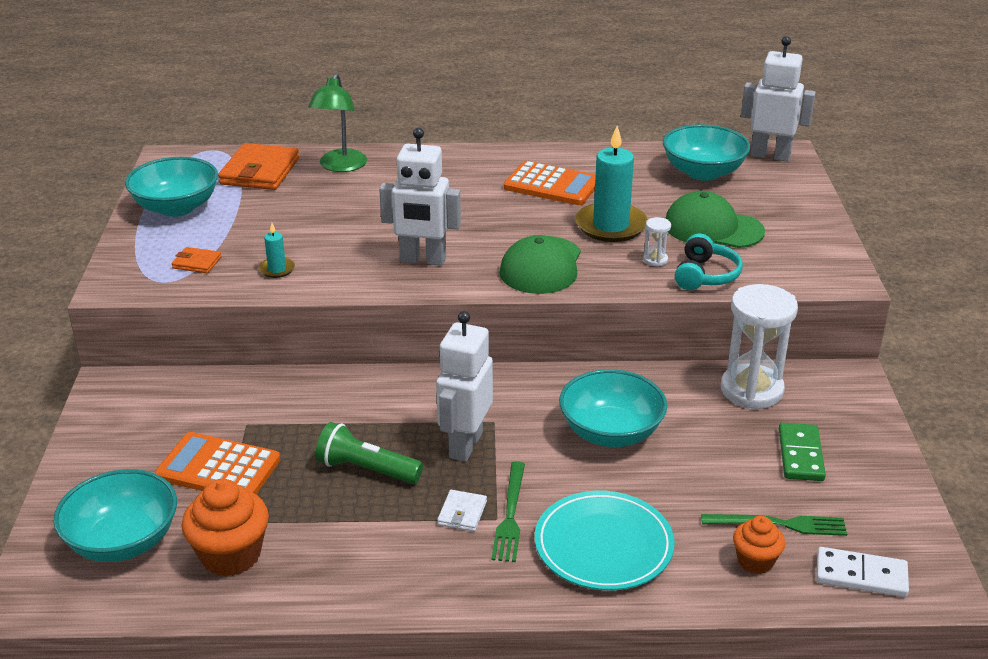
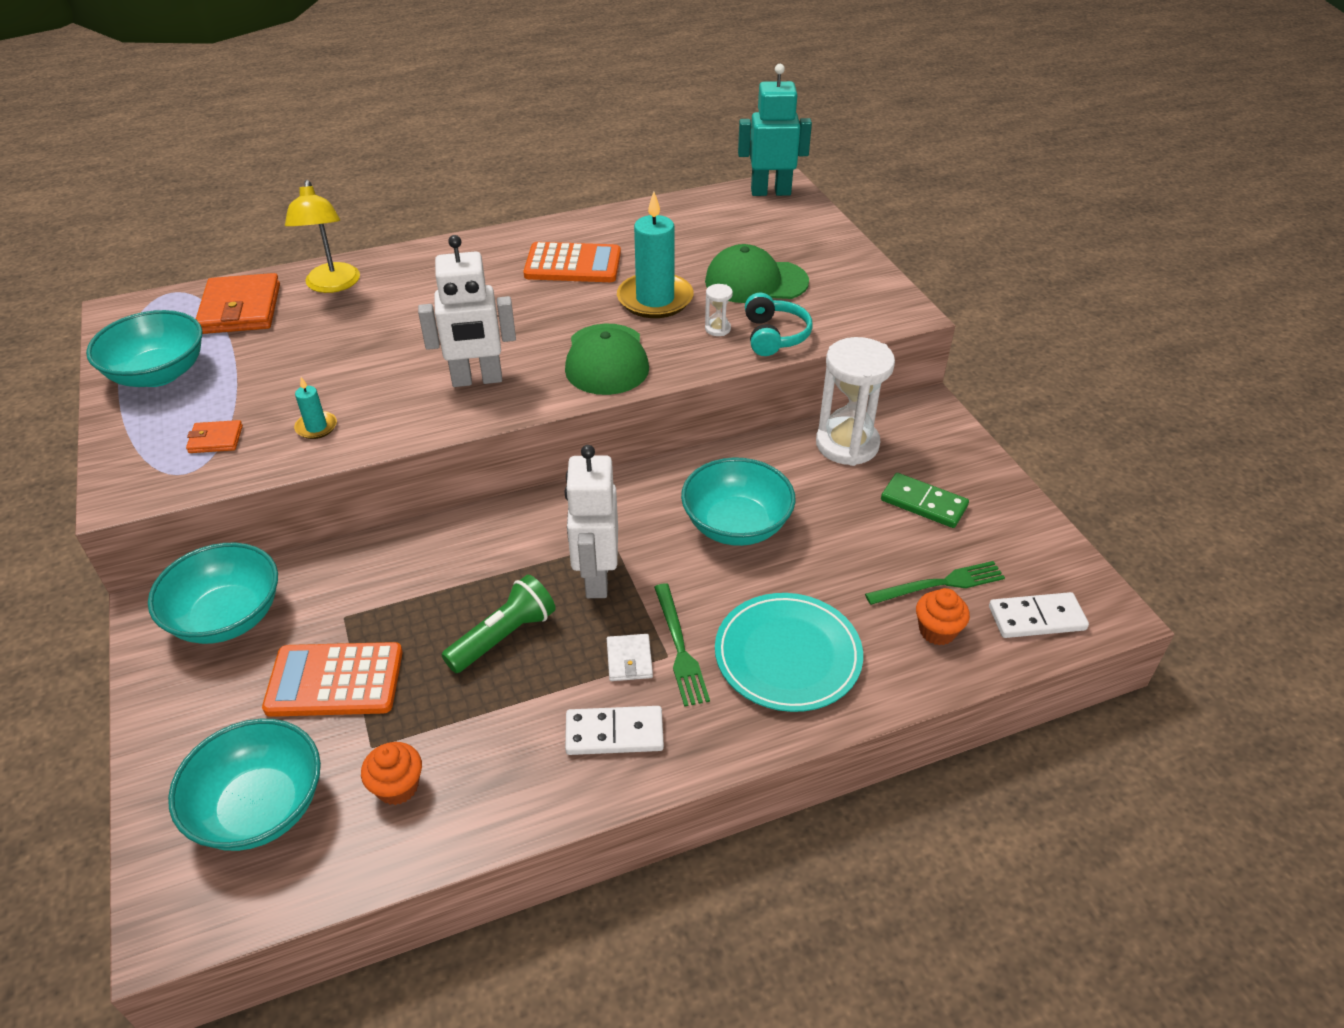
camera: 20 degrees left, 10 degrees up
(231, 555) = (397, 787): orange cupcake -> orange cupcake, size x0.60
(340, 166) = (332, 285): green lamp -> yellow lamp
(366, 469) = (504, 636): green flashlight -> green flashlight turned 135 degrees clockwise
(422, 564) = (614, 733): none -> white domino
(703, 172) = (716, 222): turquoise bowl -> turquoise bowl (227, 617)
(770, 155) = (770, 192): white robot -> turquoise robot
(801, 455) = (923, 503): green domino -> green domino turned 45 degrees counterclockwise

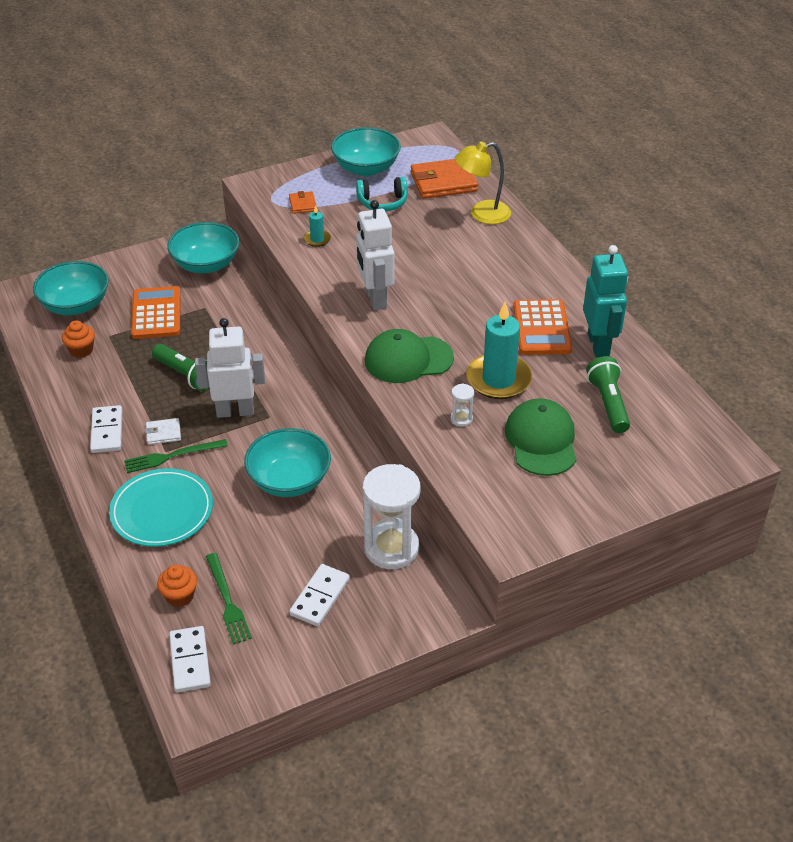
camera: 85 degrees right, 0 degrees up
(703, 238) = (608, 403): none -> green flashlight
(770, 192) = (716, 448): turquoise robot -> turquoise robot (599, 345)
(774, 336) = (457, 454): turquoise headphones -> turquoise headphones (382, 202)
(923, 503) = (320, 597): green domino -> white domino

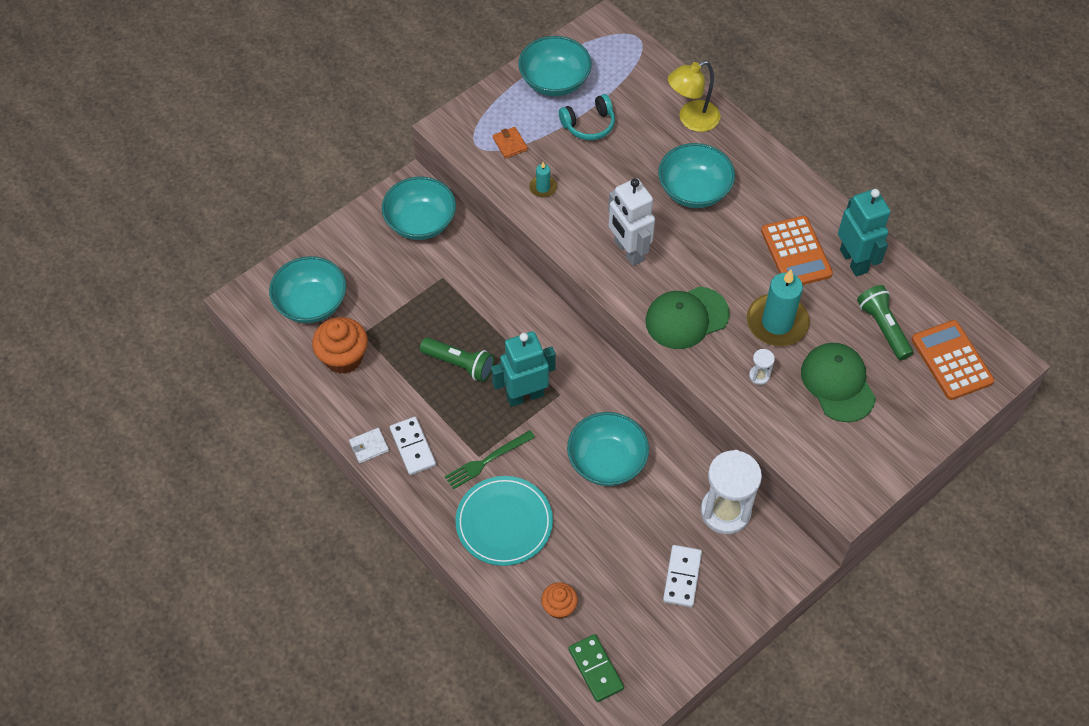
camera: 15 degrees left, 15 degrees up
(81, 350) = (343, 357): orange cupcake -> orange cupcake, size x1.66
(156, 314) = (397, 296): orange calculator -> orange calculator (951, 360)
(163, 433) = (467, 436): white wallet -> white wallet (369, 446)
(190, 661) = (595, 669): white domino -> green domino
(227, 601) = (603, 601): green fork -> none
(235, 411) = (525, 395): white robot -> turquoise robot
(443, 182) = (639, 84): orange wallet -> none
(460, 265) = (694, 190): none -> turquoise bowl

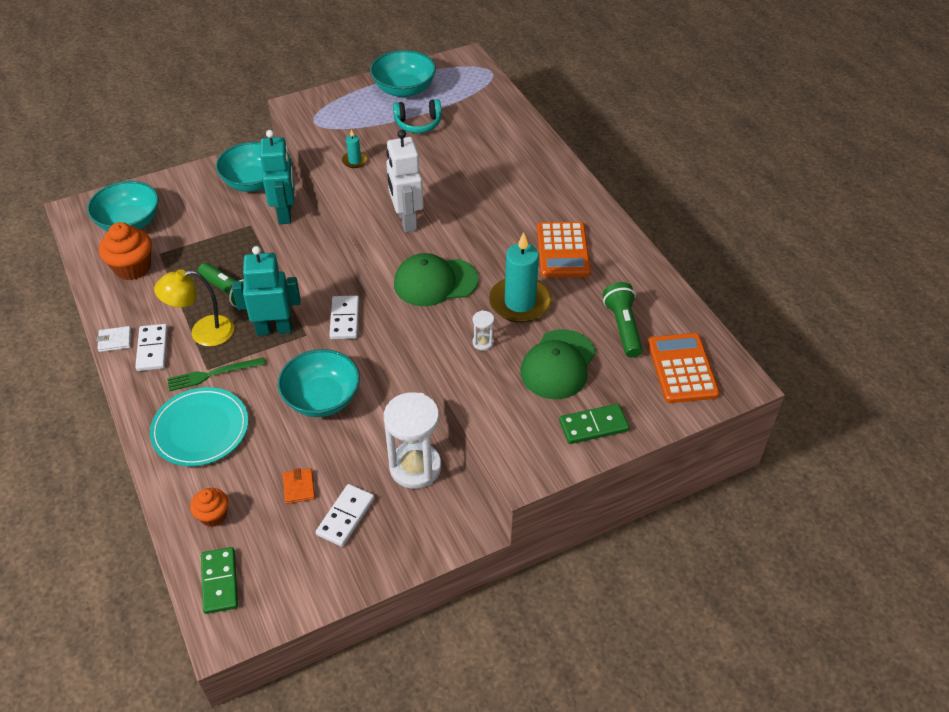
camera: 15 degrees right, 10 degrees down
(510, 144) = (343, 125): orange wallet -> orange wallet (299, 487)
(590, 368) = (345, 319): none -> white domino
(691, 120) = (511, 135): yellow lamp -> yellow lamp (203, 333)
(694, 190) = (489, 186): turquoise bowl -> none
(838, 383) = (558, 365): green cap -> green cap turned 150 degrees counterclockwise
(854, 261) = (616, 267): turquoise robot -> turquoise robot (285, 213)
(892, 440) = (593, 426): none -> green domino

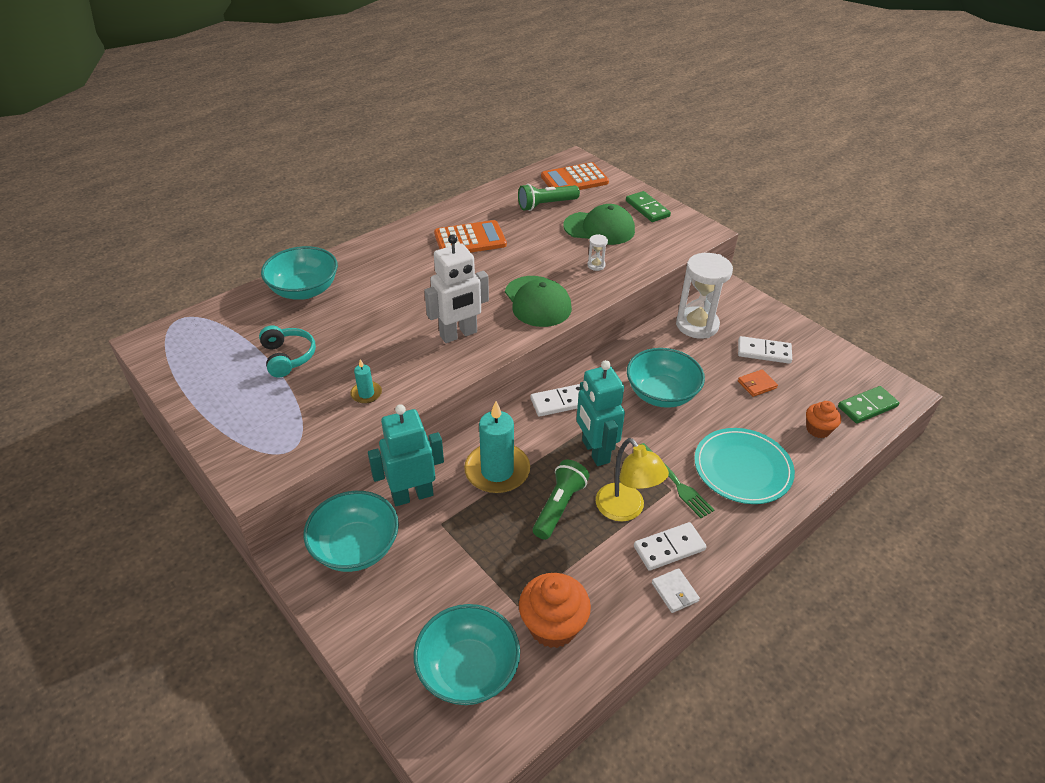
camera: 105 degrees left, 5 degrees down
(404, 89) = (215, 382): turquoise bowl -> turquoise bowl (304, 290)
(520, 302) = (542, 253): turquoise candle -> turquoise candle (497, 471)

